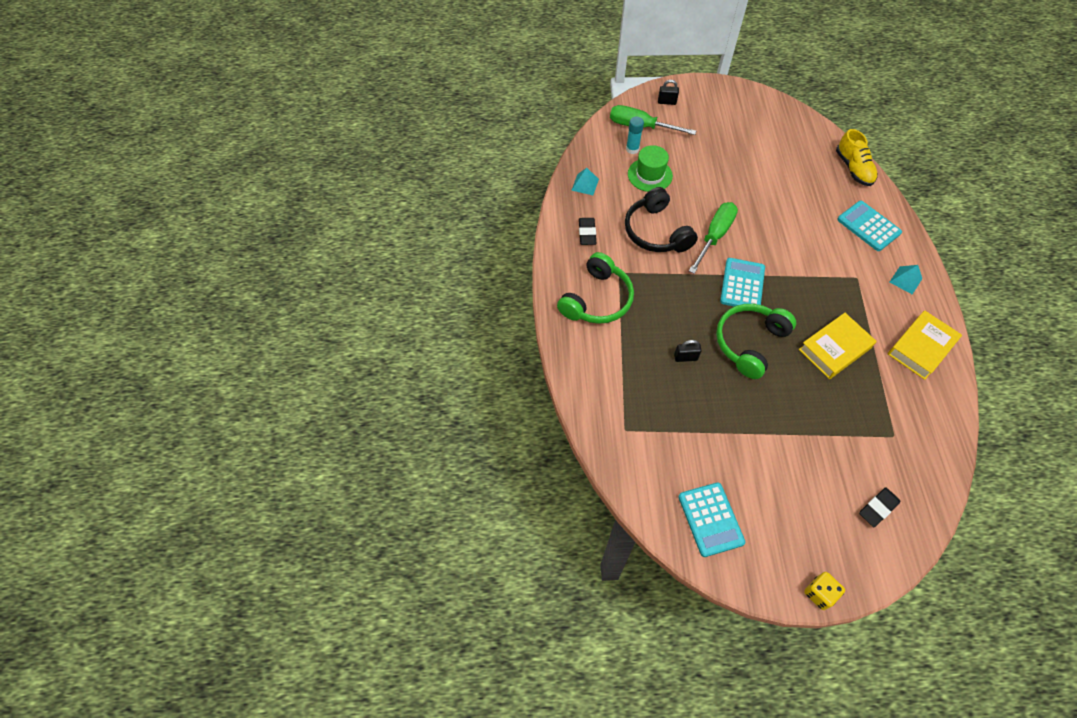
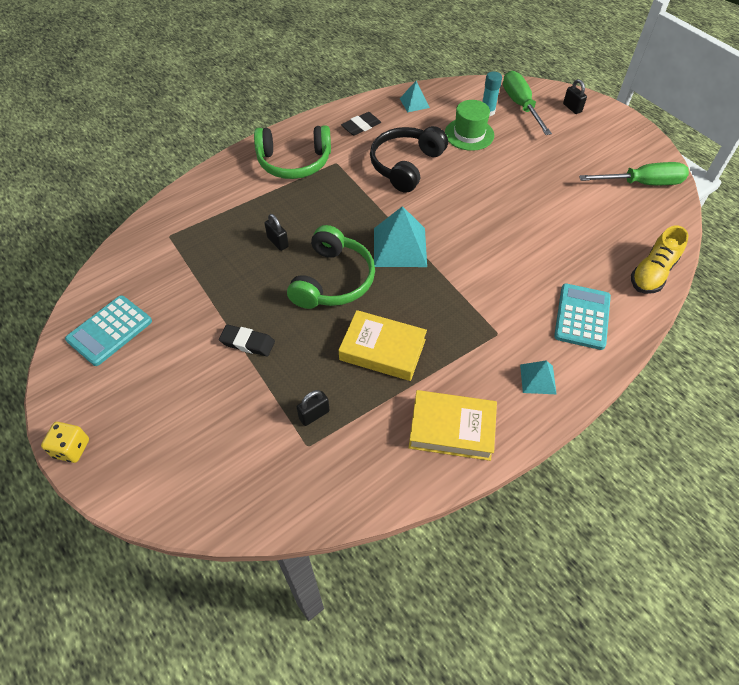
camera: 55 degrees right, 5 degrees down
(714, 236) = (441, 204): green screwdriver -> green screwdriver (642, 183)
(742, 284) = (400, 247): turquoise calculator -> turquoise pyramid
(750, 343) = (333, 280): green headphones -> green headphones turned 105 degrees clockwise
(870, 419) = (314, 415): none -> black padlock
(878, 508) = (203, 464): black eraser -> black eraser (247, 343)

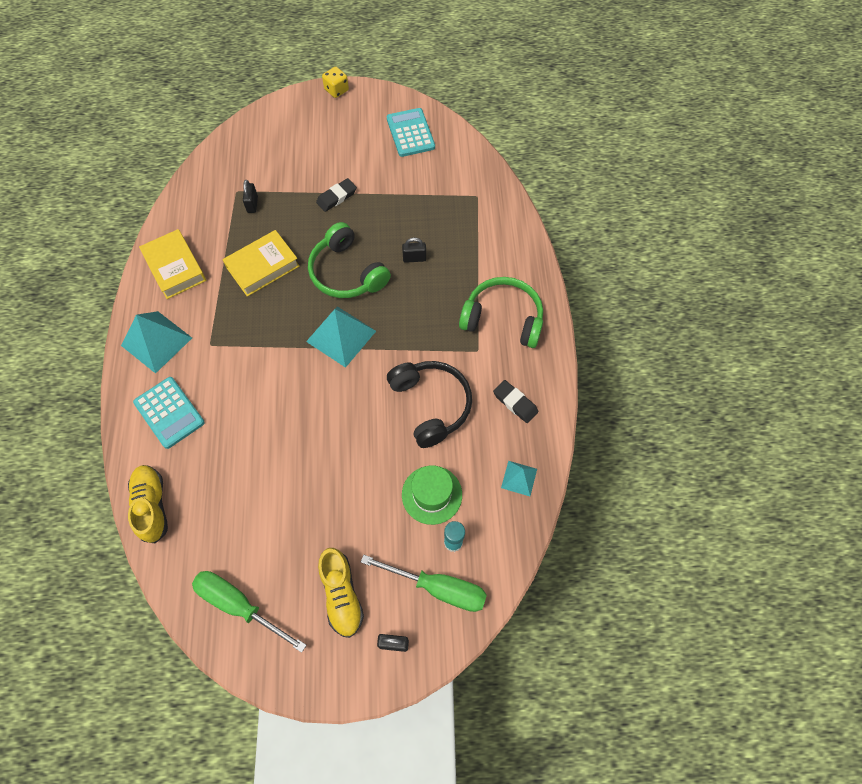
camera: 125 degrees right, 10 degrees up
(294, 162) = (503, 319): green headphones -> green headphones turned 75 degrees clockwise
(361, 126) = (515, 403): black eraser -> black eraser turned 45 degrees counterclockwise
(451, 429) = (175, 267): yellow book -> yellow book turned 75 degrees counterclockwise
(538, 379) = (156, 341): turquoise pyramid -> turquoise pyramid, size x1.83
(576, 142) = (341, 595): none -> yellow shoe
(642, 183) = (239, 605): green screwdriver -> green screwdriver turned 90 degrees clockwise

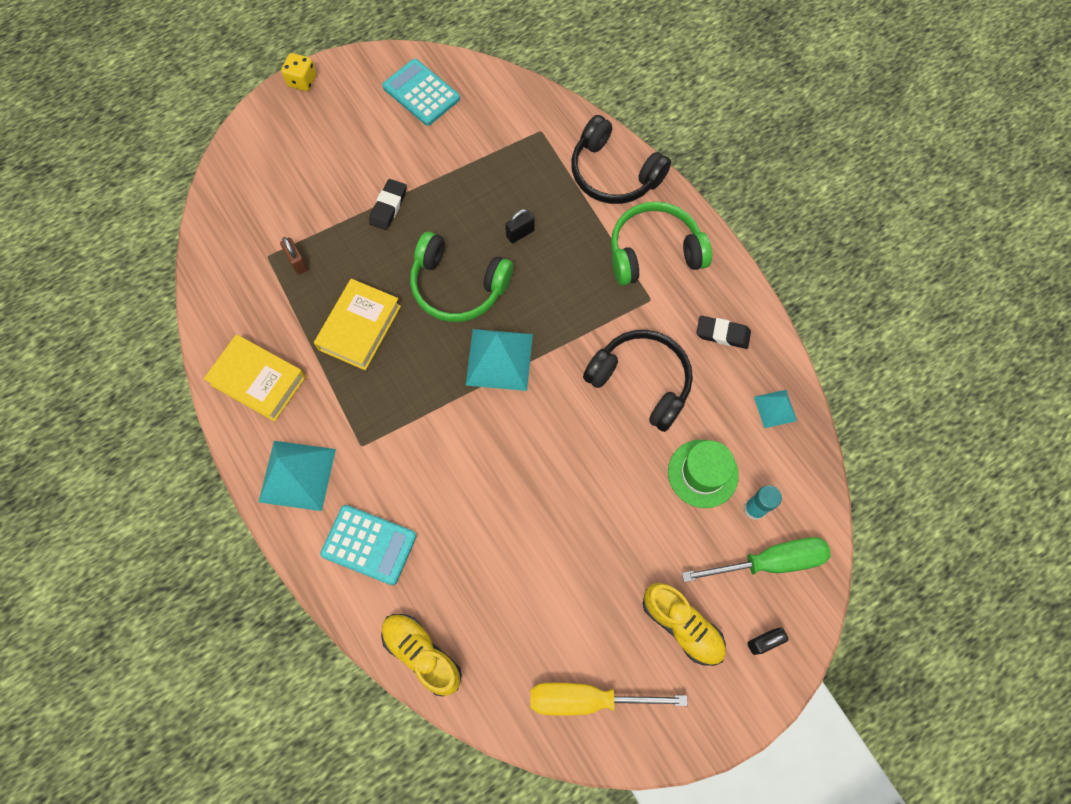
camera: 30 degrees left, 5 degrees up
(239, 605) = (586, 699): green screwdriver -> yellow screwdriver
(252, 204) = (297, 262): black padlock -> brown padlock
(510, 250) = (613, 173): none -> black headphones

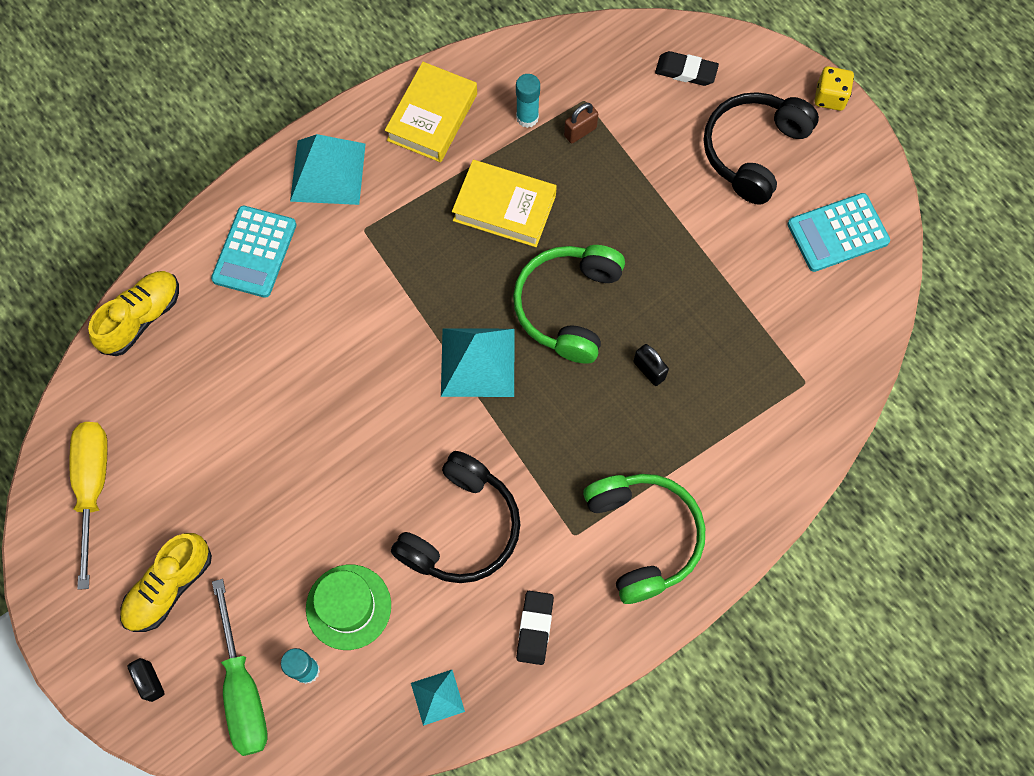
camera: 85 degrees right, 0 degrees up
(275, 302) = (527, 117): none -> turquoise glue stick
(388, 206) = (666, 217): black eraser -> black eraser (686, 71)
(421, 93) = (837, 233): turquoise calculator -> turquoise calculator turned 150 degrees counterclockwise
(613, 173) = (754, 479): black headphones -> black headphones (753, 151)

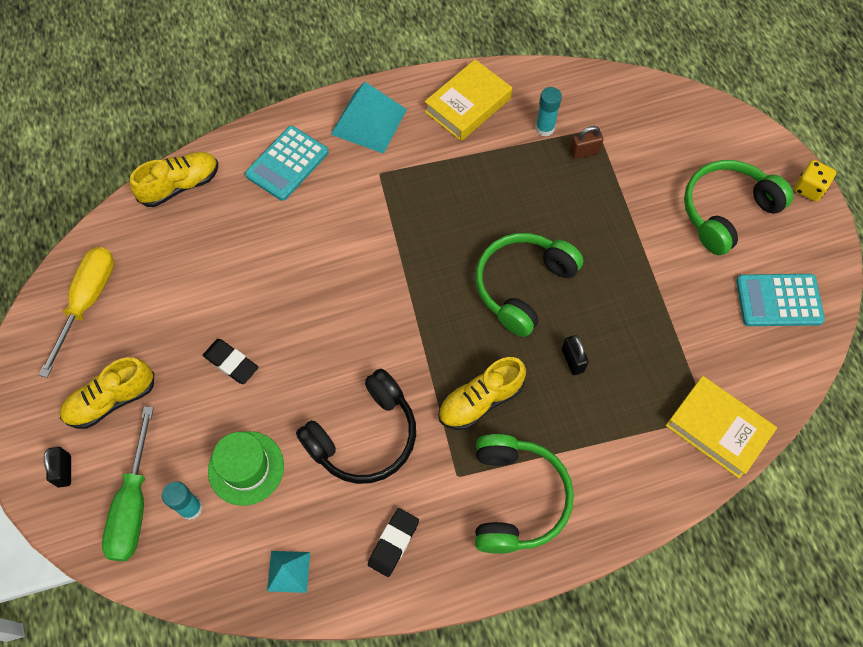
camera: 20 degrees right, 5 degrees down
(477, 362) = (430, 306): turquoise pyramid -> none
(504, 208) = (499, 192): yellow book -> yellow book (717, 429)
(569, 447) = (480, 401): none -> yellow shoe
(686, 71) = (690, 131): black eraser -> black eraser (231, 363)
(753, 151) = (726, 211): black headphones -> green headphones

